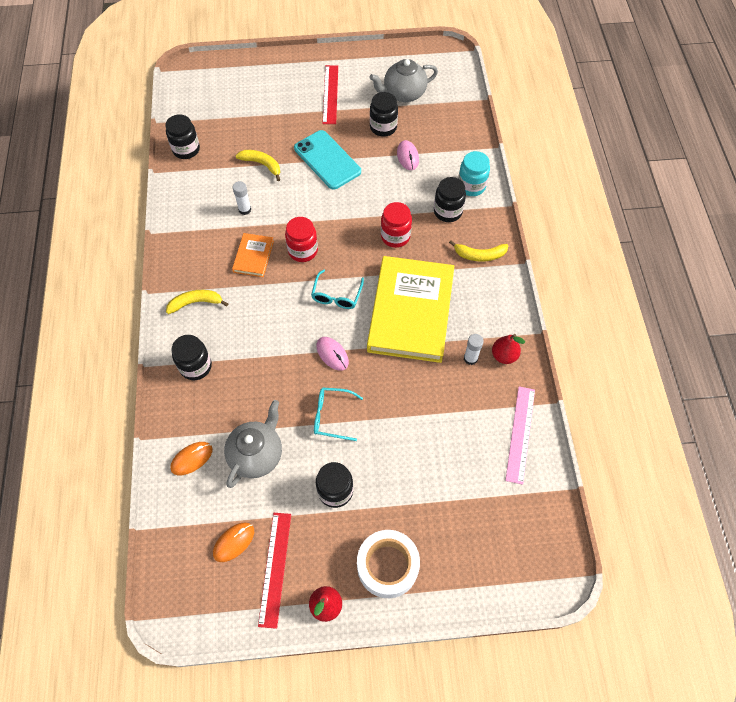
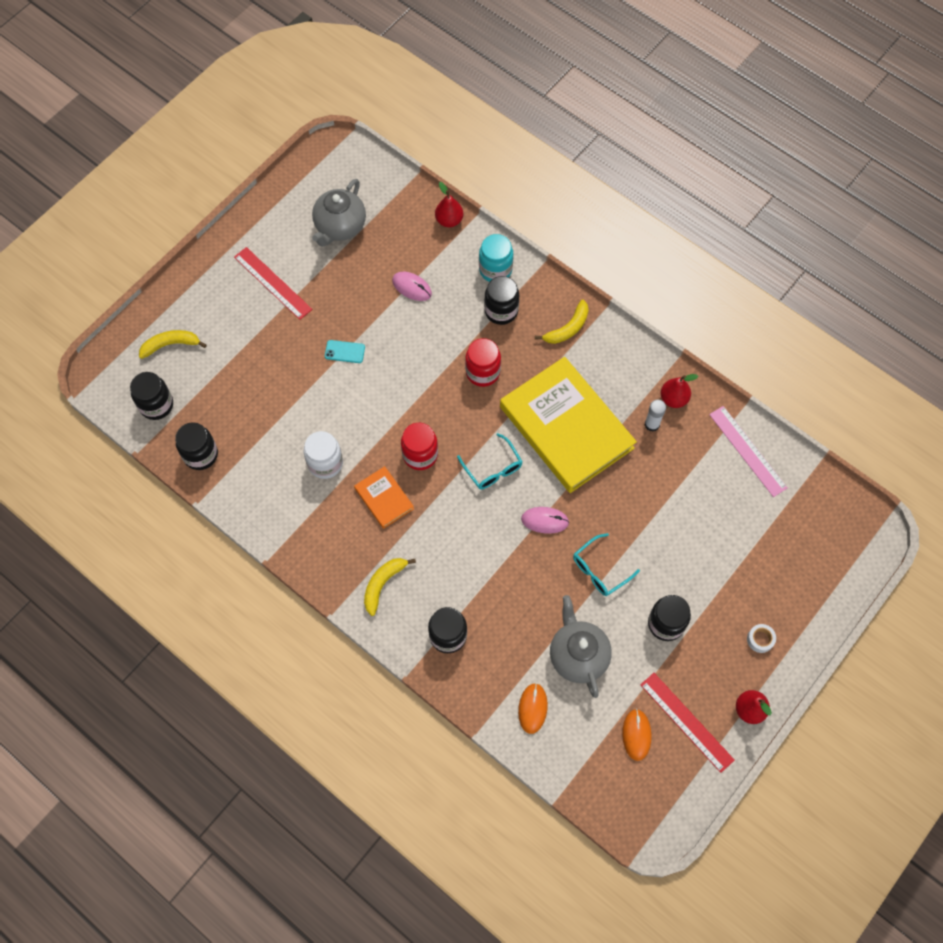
camera: 45 degrees left, 5 degrees up
(245, 209) = (325, 463): white glue stick -> white jar
(262, 165) = (290, 407): yellow banana -> yellow banana (171, 345)
(327, 160) = (344, 352): turquoise phone -> turquoise phone, size x0.45
(383, 127) = (359, 276): black jar -> black jar (156, 405)
(387, 566) = (760, 639): white tape -> white tape, size x0.43
(474, 138) = (449, 220): none -> red pear

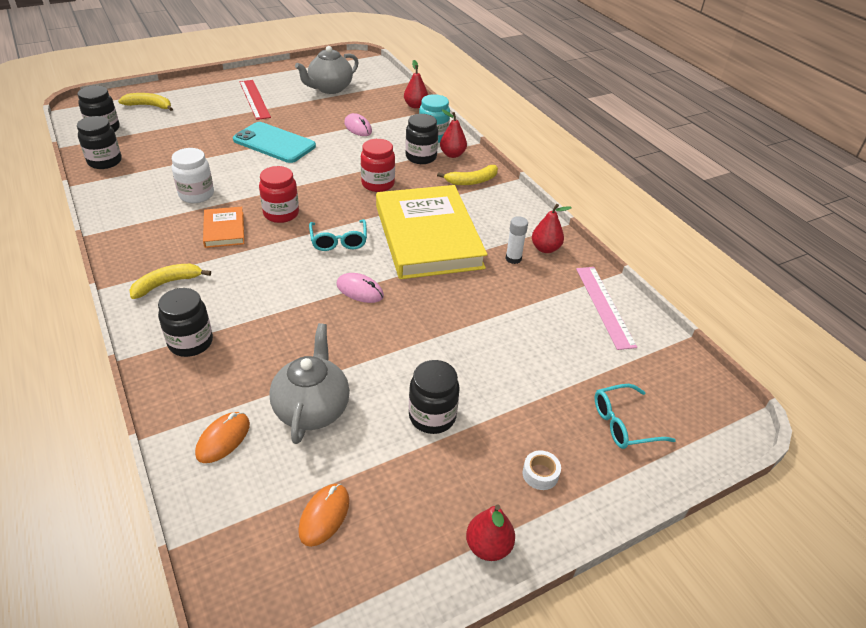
camera: 20 degrees right, 25 degrees down
(344, 352) = (274, 143): turquoise phone -> turquoise phone, size x2.22
(529, 293) = (452, 154): none -> red pear
(600, 570) = (389, 345): turquoise glasses -> turquoise glasses (623, 424)
(686, 722) = (397, 527): red ruler -> none

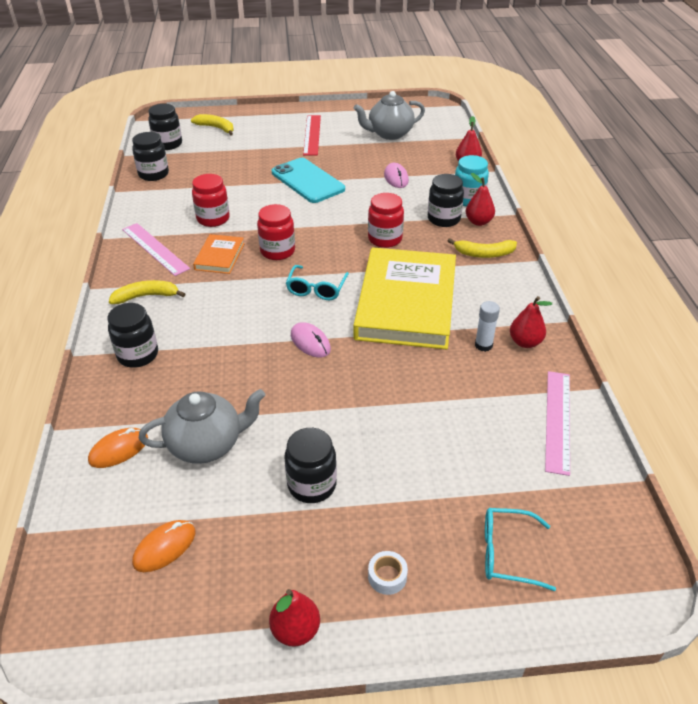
camera: 25 degrees right, 0 degrees up
(149, 235) = (155, 249): none -> pink ruler
(196, 195) = (213, 219): white jar -> red jar
(312, 408) = (207, 444): grey teapot -> grey teapot turned 45 degrees clockwise

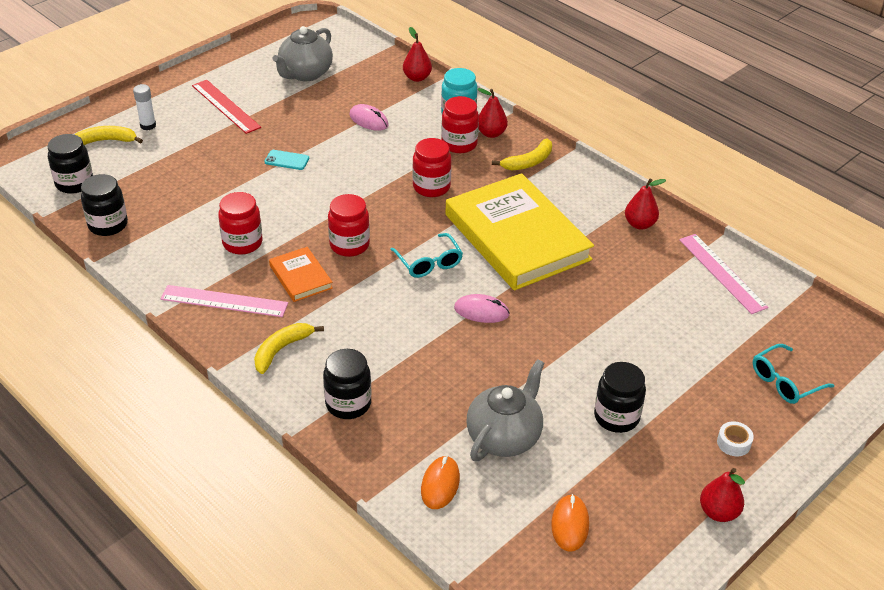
camera: 40 degrees left, 0 degrees up
(307, 181) = (287, 160): turquoise phone -> turquoise phone, size x0.45
(443, 219) = (459, 144): black jar -> red jar
(483, 345) = (613, 242): white glue stick -> white glue stick (148, 125)

